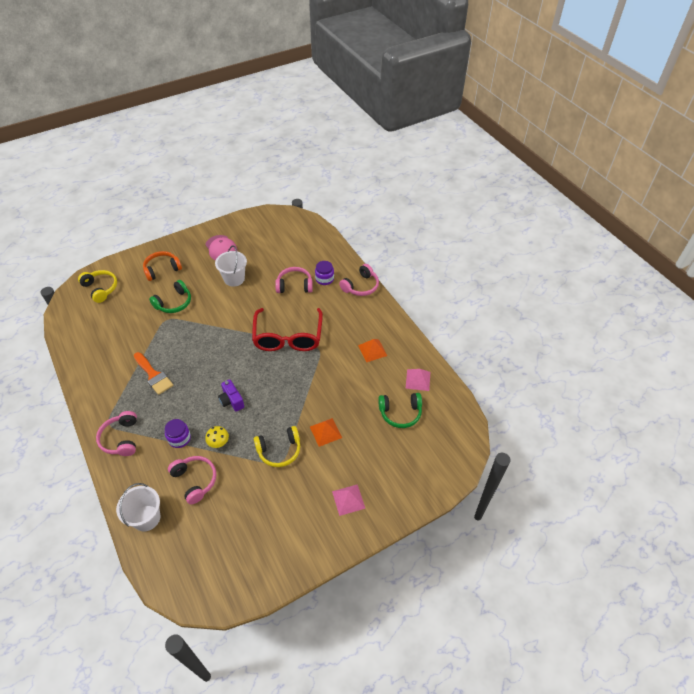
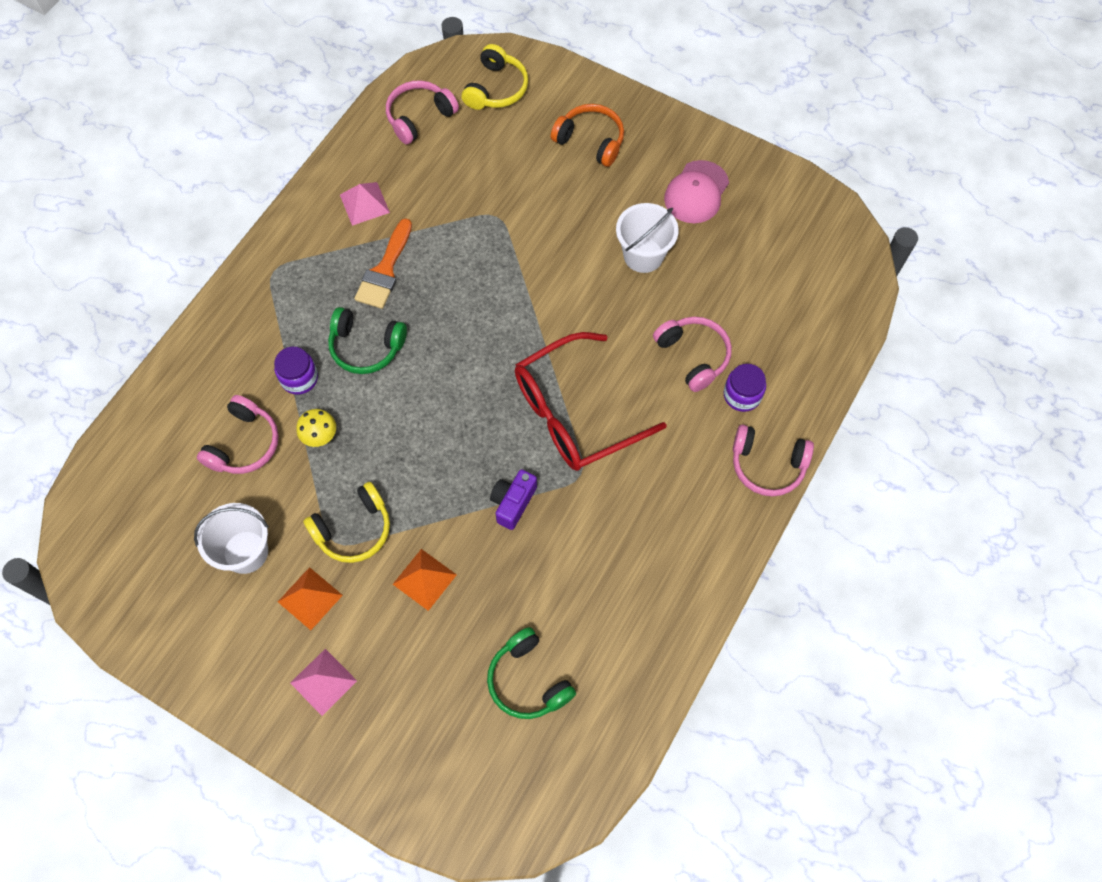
camera: 60 degrees right, 15 degrees up
(121, 438) = (258, 303): pink headphones -> pink headphones (419, 117)
(146, 518) = (158, 420): white bucket -> white bucket (245, 552)
(174, 303) = (535, 204): green headphones -> green headphones (366, 347)
(231, 400) = (403, 406): purple camera -> purple camera (513, 503)
(279, 450) = (354, 529): yellow headphones -> yellow headphones turned 75 degrees counterclockwise
(372, 350) = (633, 564): orange pyramid -> orange pyramid (310, 598)
(418, 380) = (616, 675): pink pyramid -> pink pyramid (364, 203)

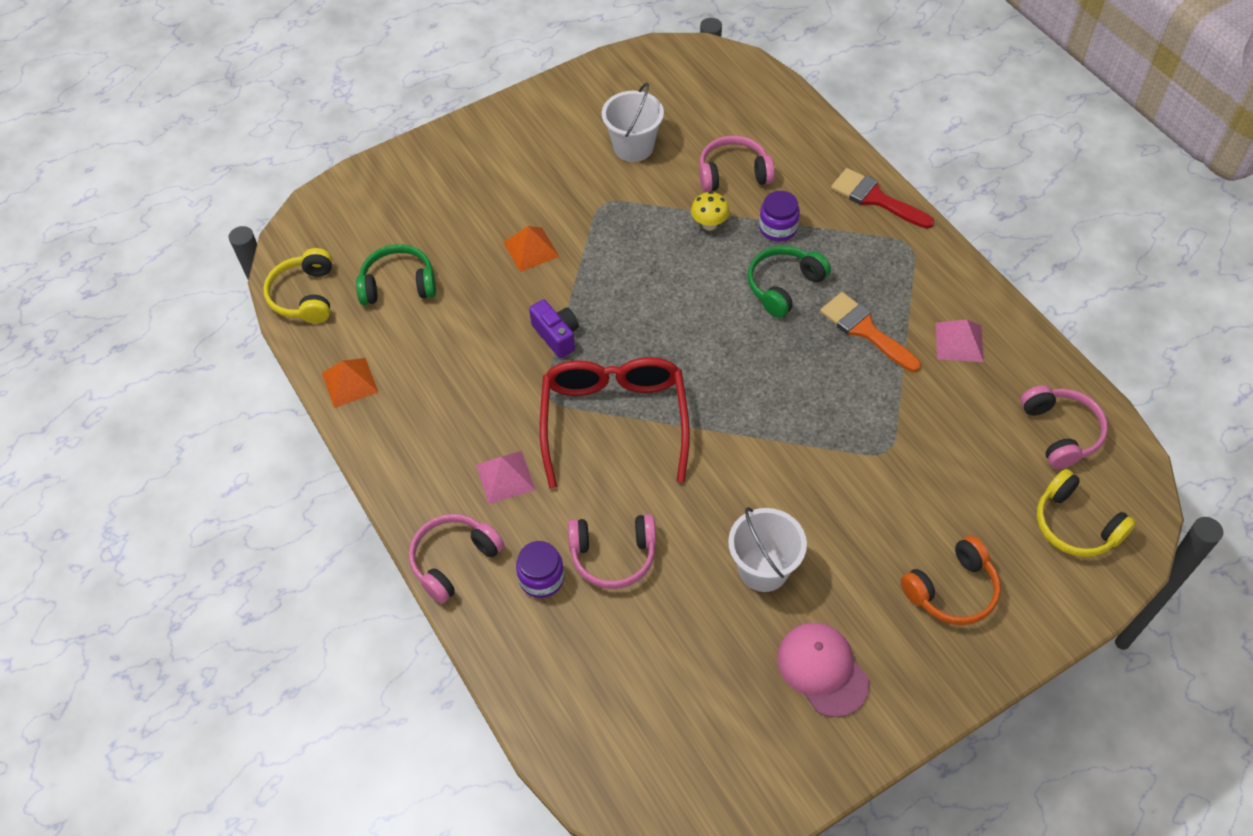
camera: 120 degrees right, 10 degrees down
(227, 315) = (875, 198): none -> red brush
(244, 444) = (733, 173): pink headphones -> pink headphones turned 120 degrees clockwise
(310, 598) = (566, 173): orange pyramid -> orange pyramid (349, 382)
(323, 681) = (494, 161): pink pyramid -> pink pyramid (505, 477)
(354, 529) = (606, 218): yellow headphones -> yellow headphones (304, 296)

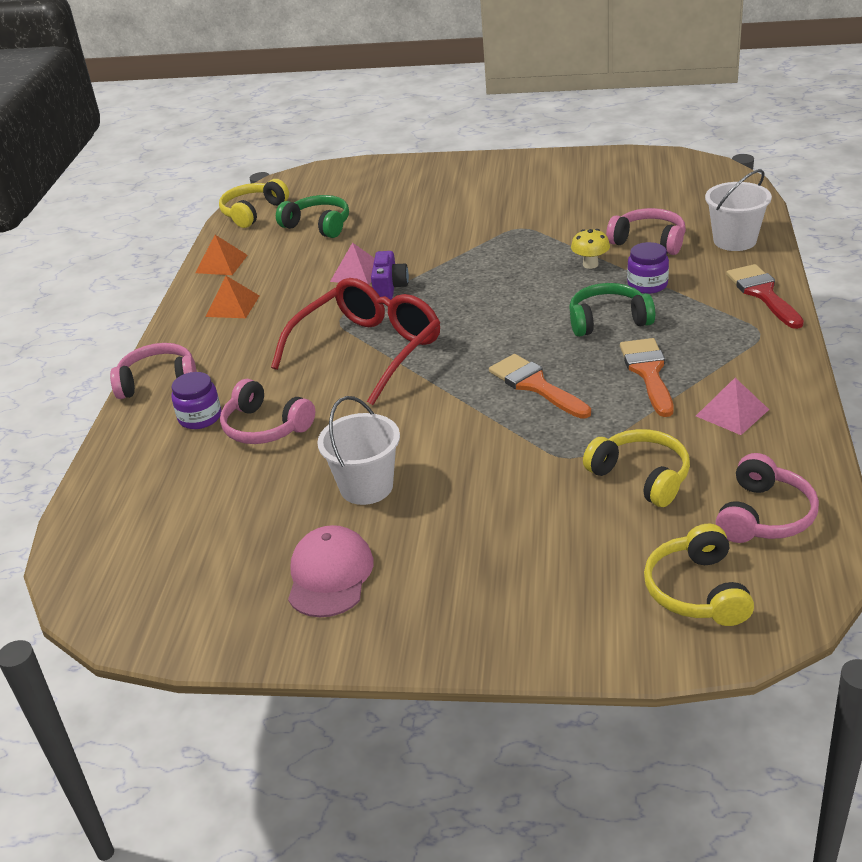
camera: 40 degrees right, 20 degrees down
(505, 477) = (251, 351): pink pyramid -> pink pyramid (357, 273)
(531, 249) = (433, 236): orange pyramid -> orange pyramid (232, 306)
(633, 147) = (584, 204): white bucket -> white bucket (734, 240)
(792, 389) = (535, 385): none -> orange brush
(952, 441) = (641, 476): none -> yellow headphones
(952, 591) = (512, 579): orange headphones -> none

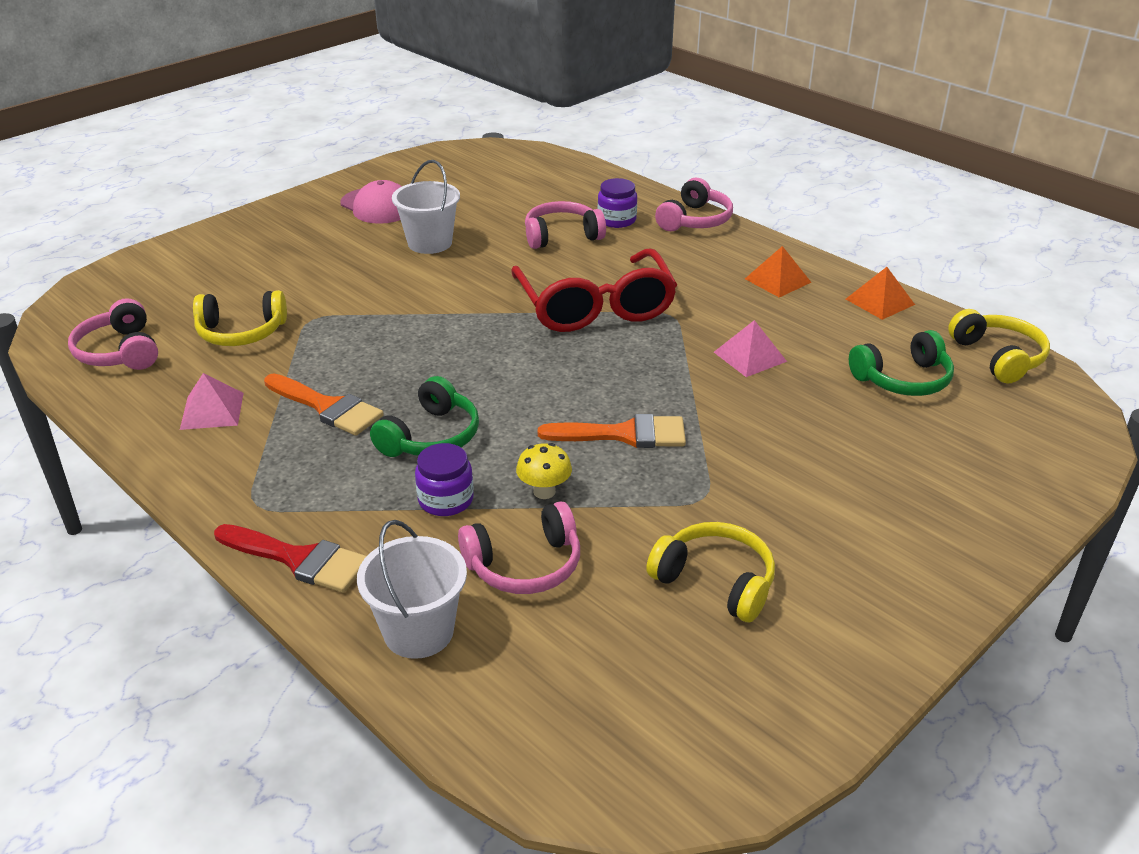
camera: 125 degrees right, 0 degrees up
(389, 288) = (689, 359): purple camera -> none
(535, 385) = (412, 350): orange brush -> orange brush (624, 434)
(697, 591) = (134, 294): yellow headphones -> yellow headphones (715, 581)

